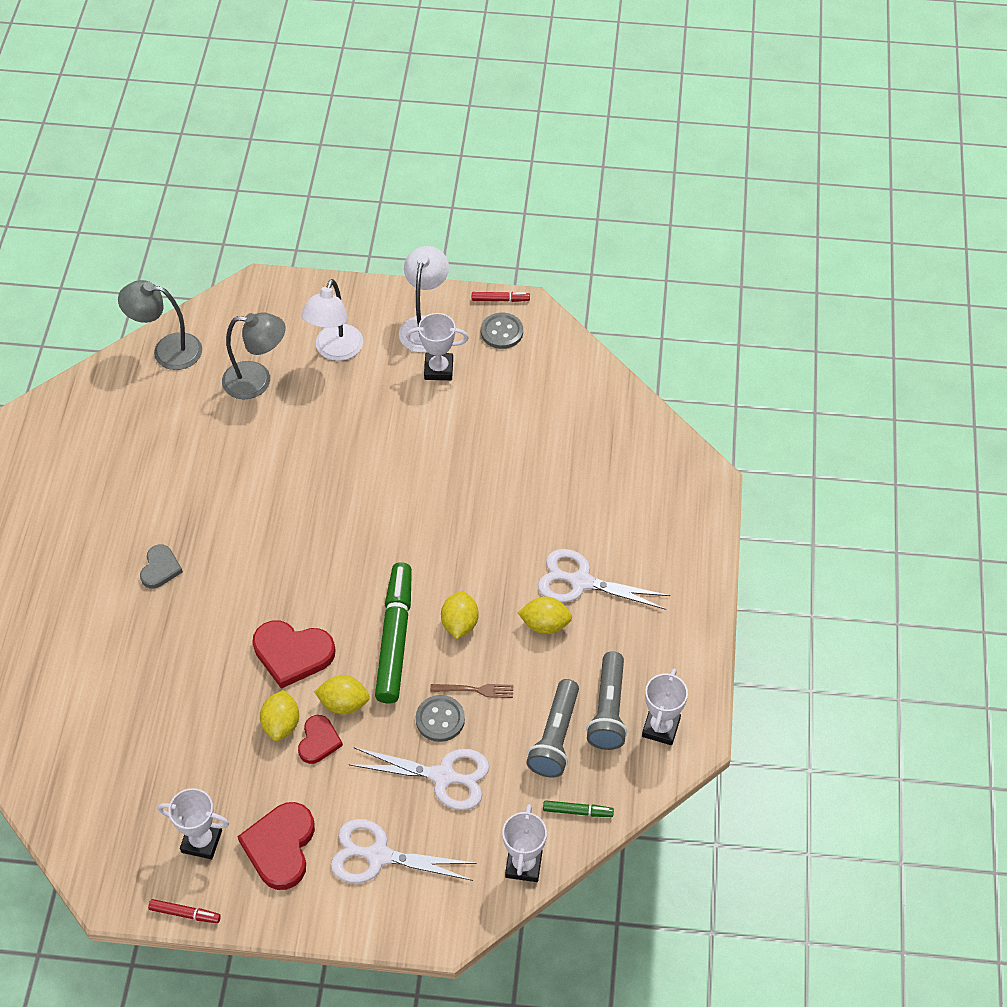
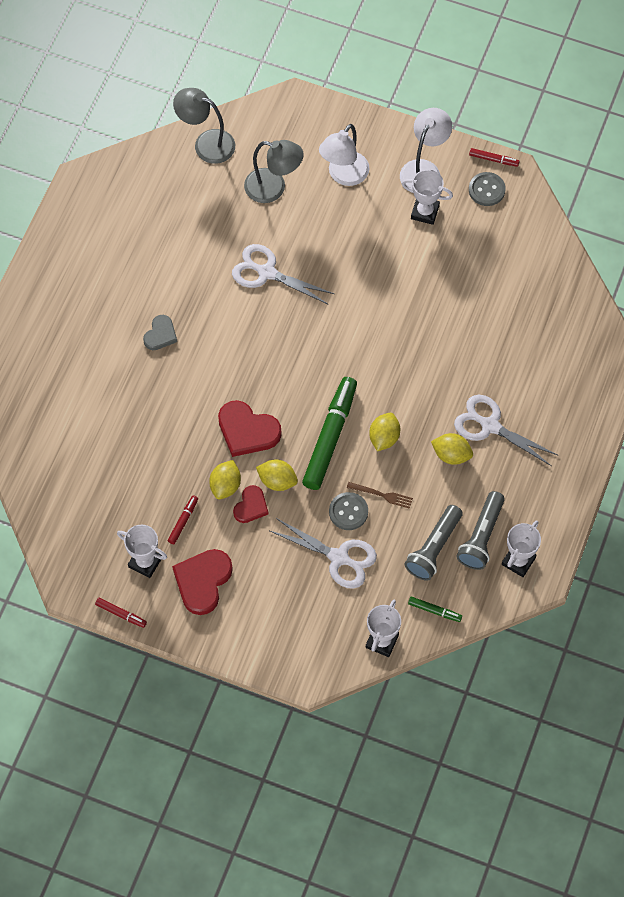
camera: 15 degrees right, 10 degrees up
(238, 780) = (183, 521): none -> red marker
(378, 856) = (274, 607): white scissors -> white scissors (267, 273)

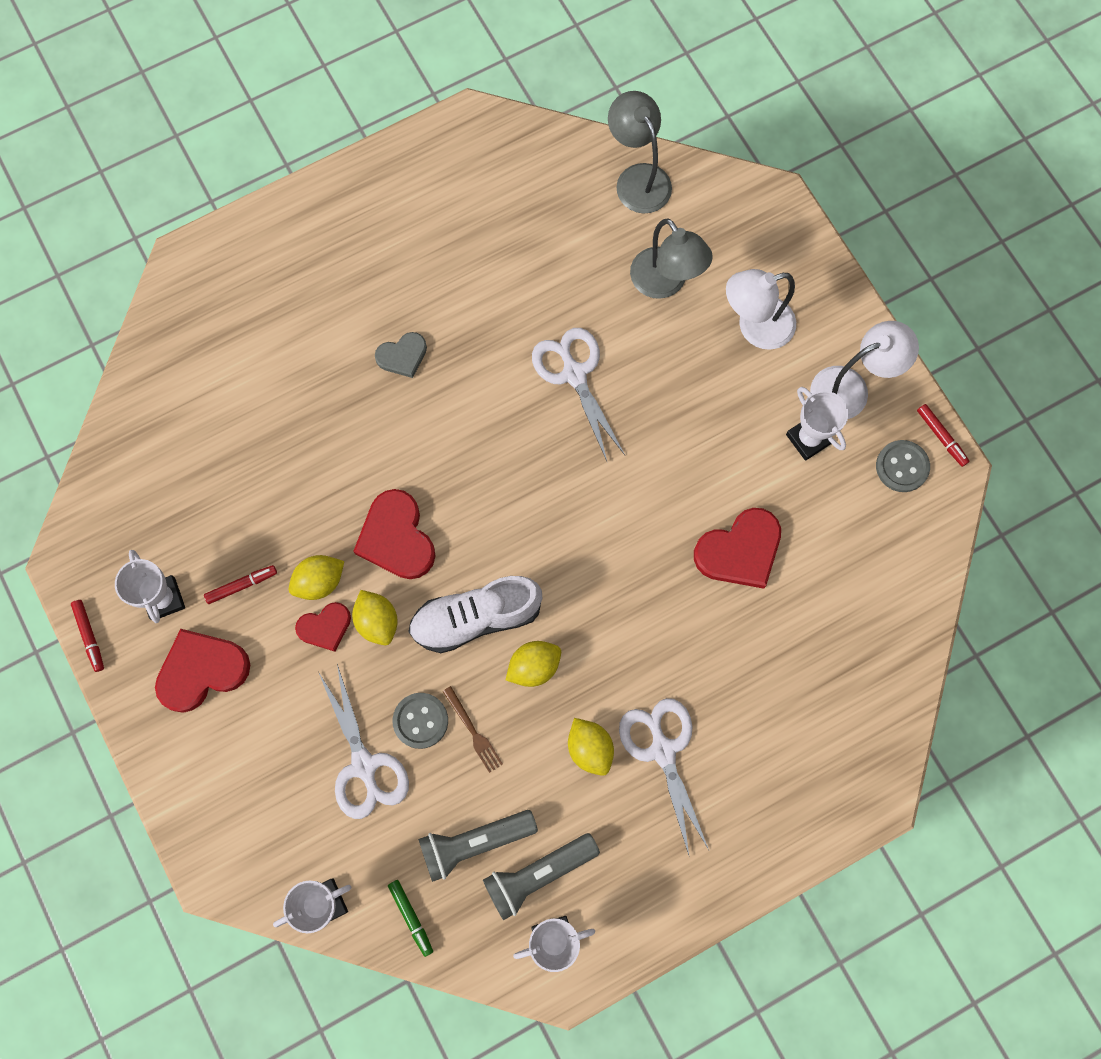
camera: 40 degrees right, 10 degrees up
(330, 437) = (476, 617): green marker -> white shoe
(440, 296) = (740, 551): none -> red heart

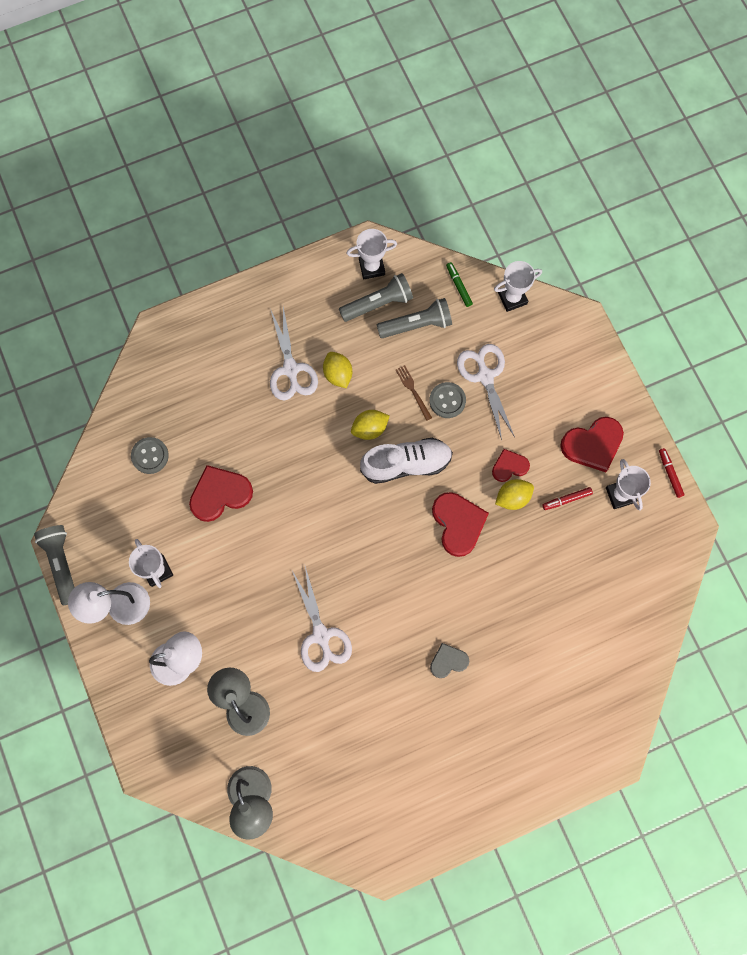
camera: 175 degrees left, 0 degrees up
(377, 621) = (473, 467): yellow lemon -> none
(902, 467) = (95, 544): grey button -> grey button (150, 456)
(941, 436) = (62, 564): red marker -> grey flashlight

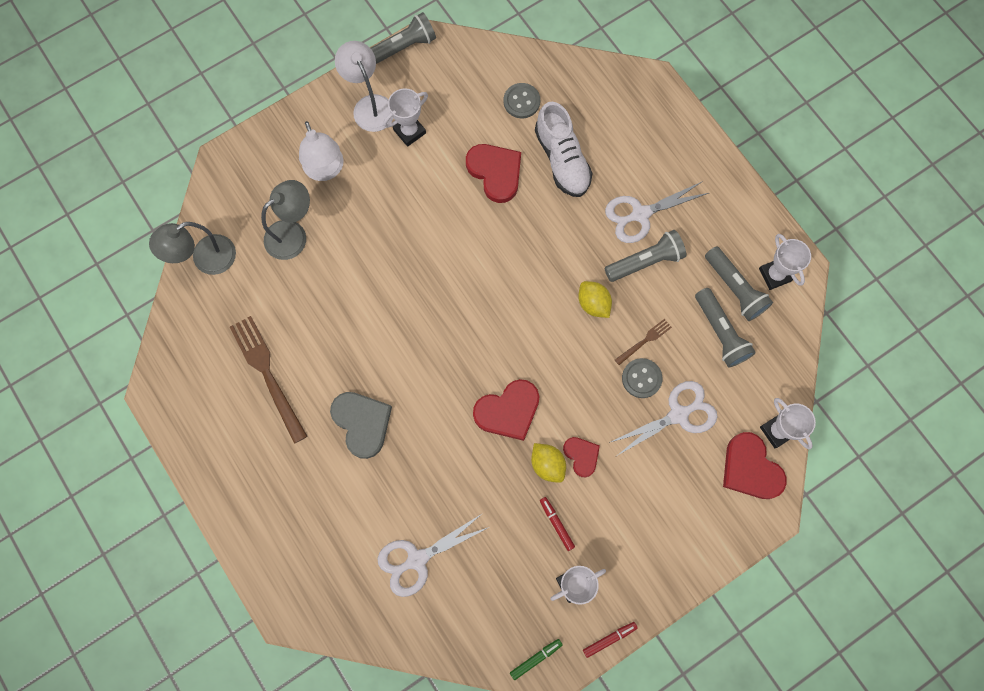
camera: 80 degrees right, 0 degrees up
(321, 635) = (370, 294): white scissors -> white scissors (417, 559)
(338, 374) = (645, 261): yellow lemon -> grey flashlight
(385, 748) = (267, 374): none -> brown fork
(406, 464) = (562, 347): white shoe -> white shoe (562, 160)
(448, 661) = (362, 423): grey heart -> grey heart, size x1.68
(458, 286) = (776, 370): green marker -> green marker (535, 658)
(593, 445) = (625, 545): red heart -> red heart (750, 468)

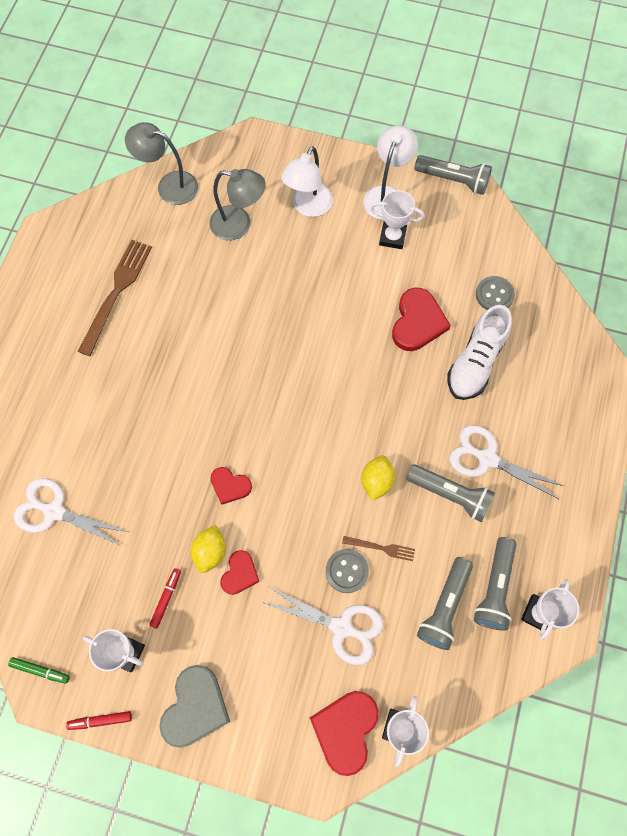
camera: 50 degrees right, 5 degrees down
(362, 423) = (132, 386): grey heart -> grey heart (195, 707)
(508, 411) = (230, 486): red heart -> red heart, size x0.60
(609, 639) = (101, 720): red marker -> red marker turned 150 degrees clockwise

